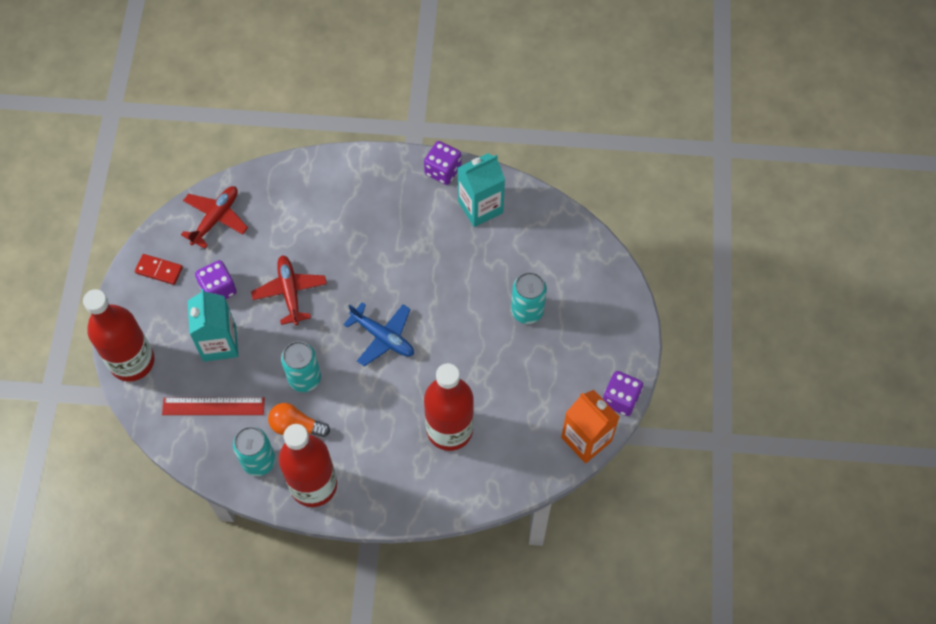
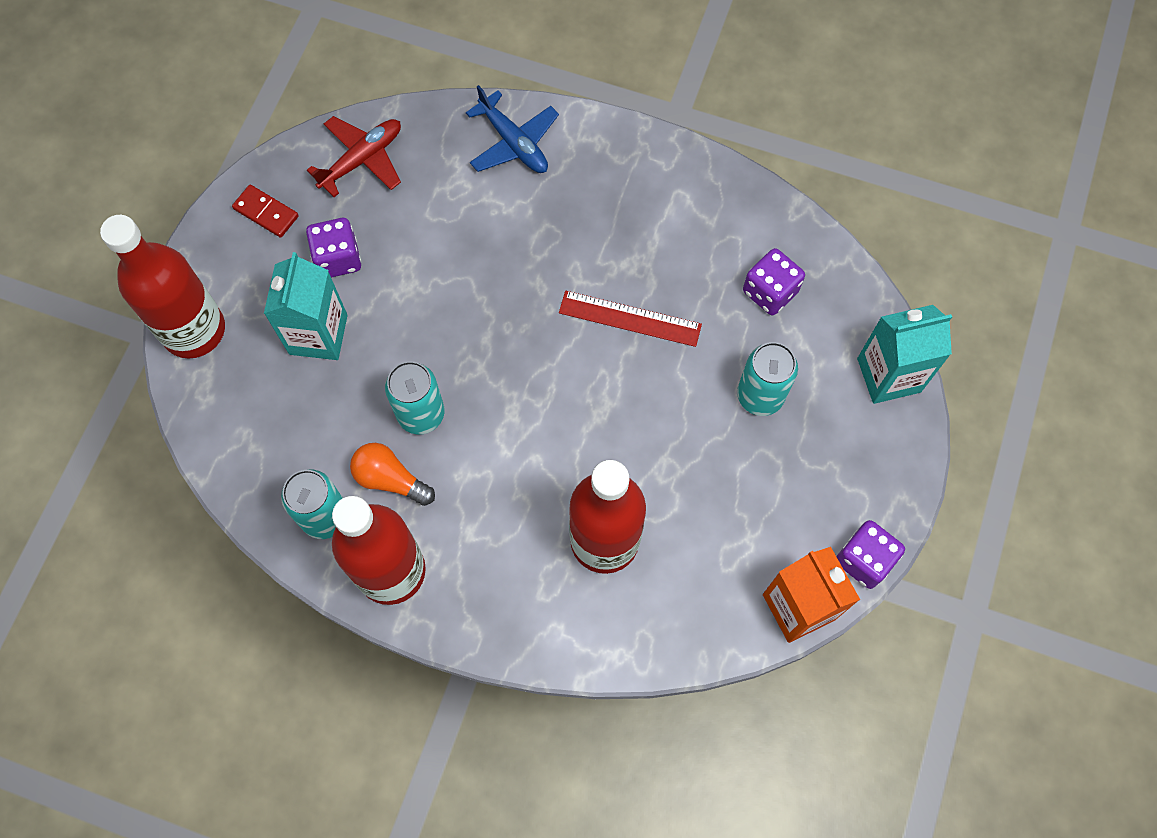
camera: 15 degrees right, 5 degrees up
(213, 406) = (285, 422): red ruler -> red ruler (630, 319)
(290, 292) = (434, 286): red plane -> none
(383, 337) = (545, 382): blue plane -> blue plane (514, 143)
(443, 170) = (692, 166): purple dice -> purple dice (770, 292)
(480, 207) = (731, 230): turquoise carton -> turquoise carton (888, 375)

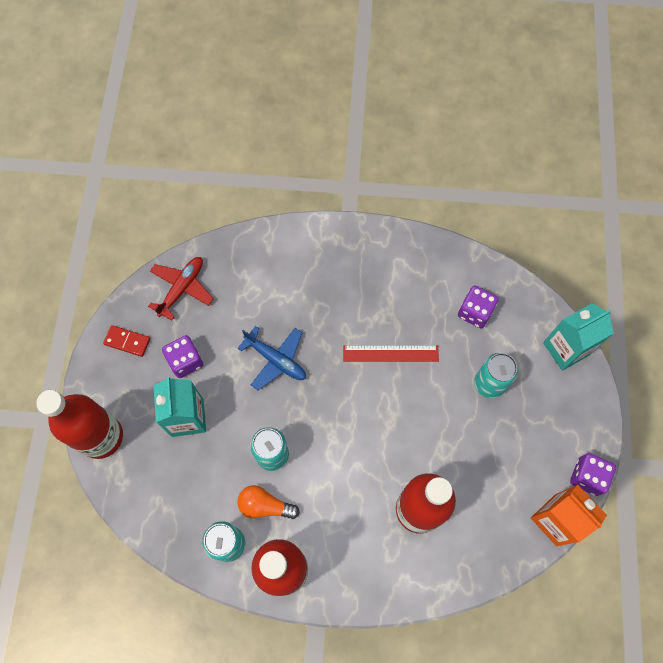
camera: 15 degrees left, 0 degrees up
(514, 143) = (280, 252): blue plane -> blue plane (276, 360)

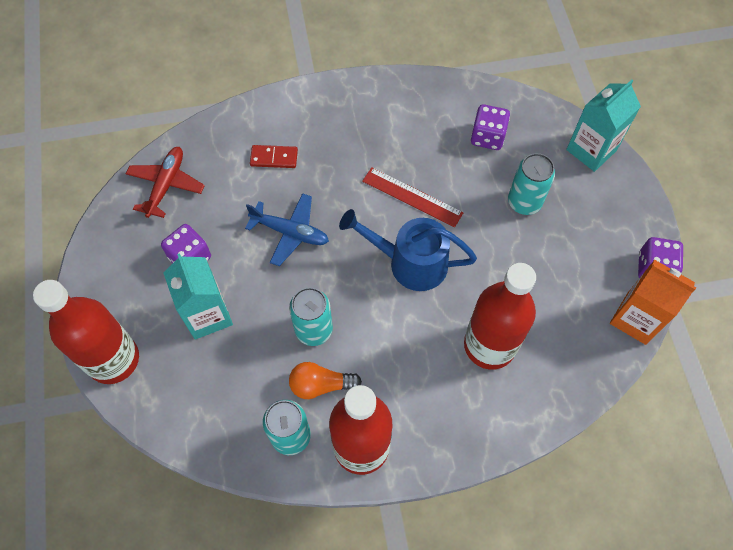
camera: 15 degrees left, 5 degrees down
(127, 341) = (118, 253): red domino -> red domino (274, 158)
(372, 415) = (410, 263): none -> blue watering can
(390, 353) = (412, 197): red ruler -> red ruler turned 45 degrees clockwise

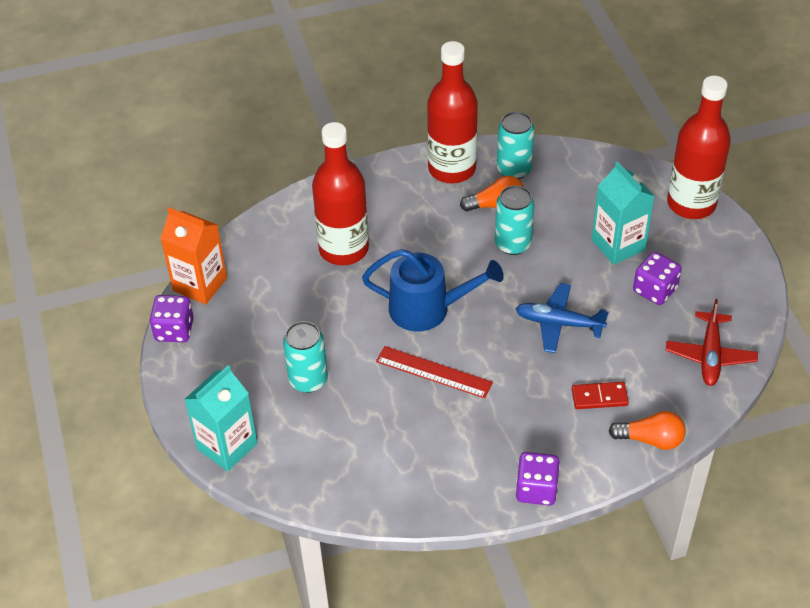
camera: 175 degrees right, 15 degrees down
(243, 118) = (650, 439): none -> orange light bulb
(487, 137) = (351, 449): purple dice -> purple dice (536, 489)

